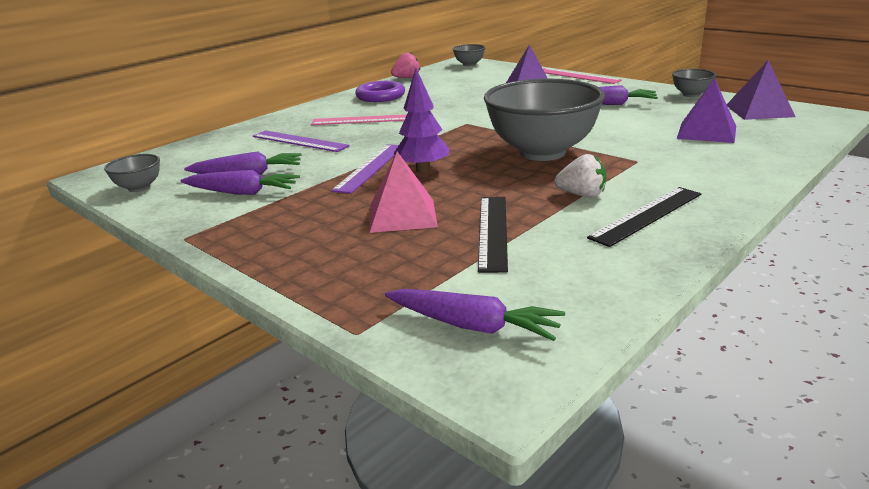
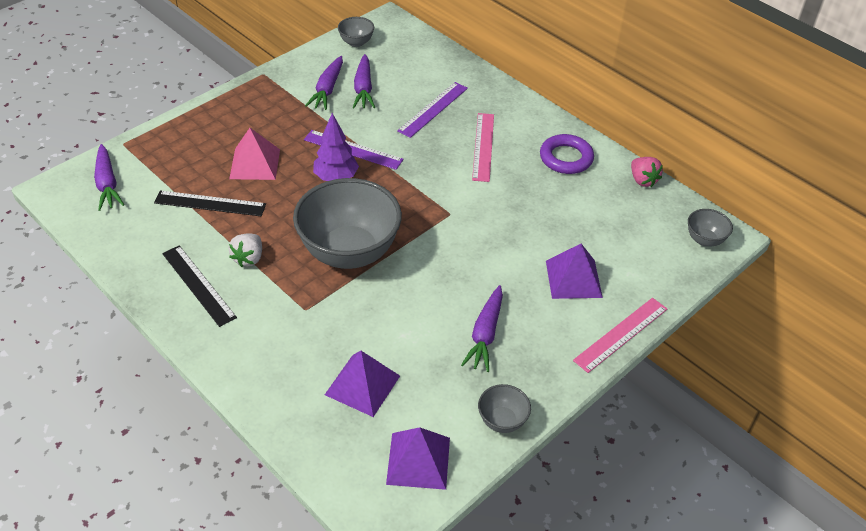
camera: 90 degrees right, 20 degrees up
(473, 326) = (107, 184): purple carrot -> purple carrot turned 45 degrees counterclockwise

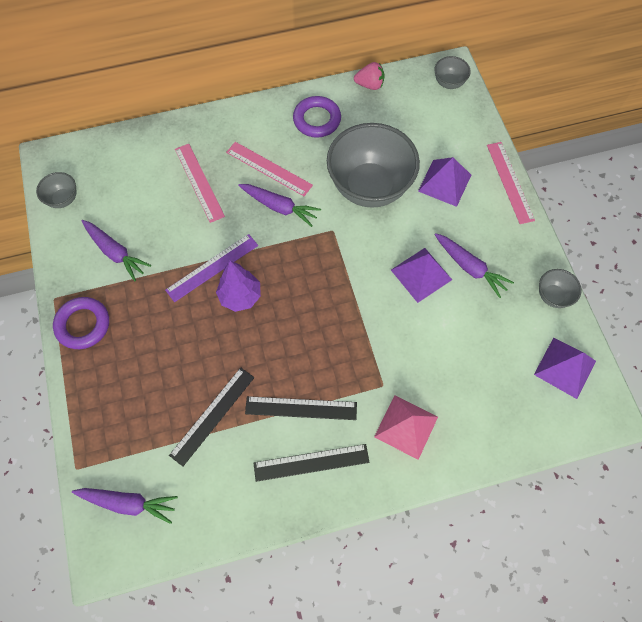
camera: 60 degrees left, 20 degrees up
(249, 98) = (83, 325): none -> purple ring
(249, 258) = (301, 408): white strawberry -> black ruler
(255, 164) = (181, 356): pink pyramid -> pink pyramid (406, 426)
(349, 252) = (336, 324): grey bowl -> grey bowl (369, 187)
(362, 385) = (480, 375): purple pyramid -> purple pyramid (421, 274)
(363, 88) = (134, 223): purple carrot -> purple carrot (279, 207)
(433, 109) = (199, 182): purple ruler -> pink ruler

